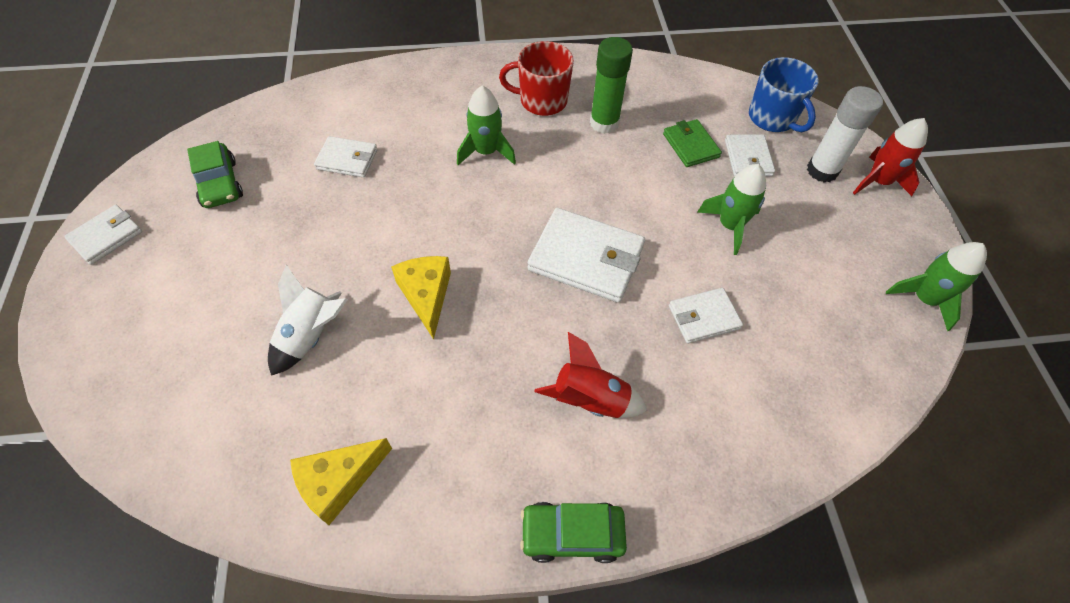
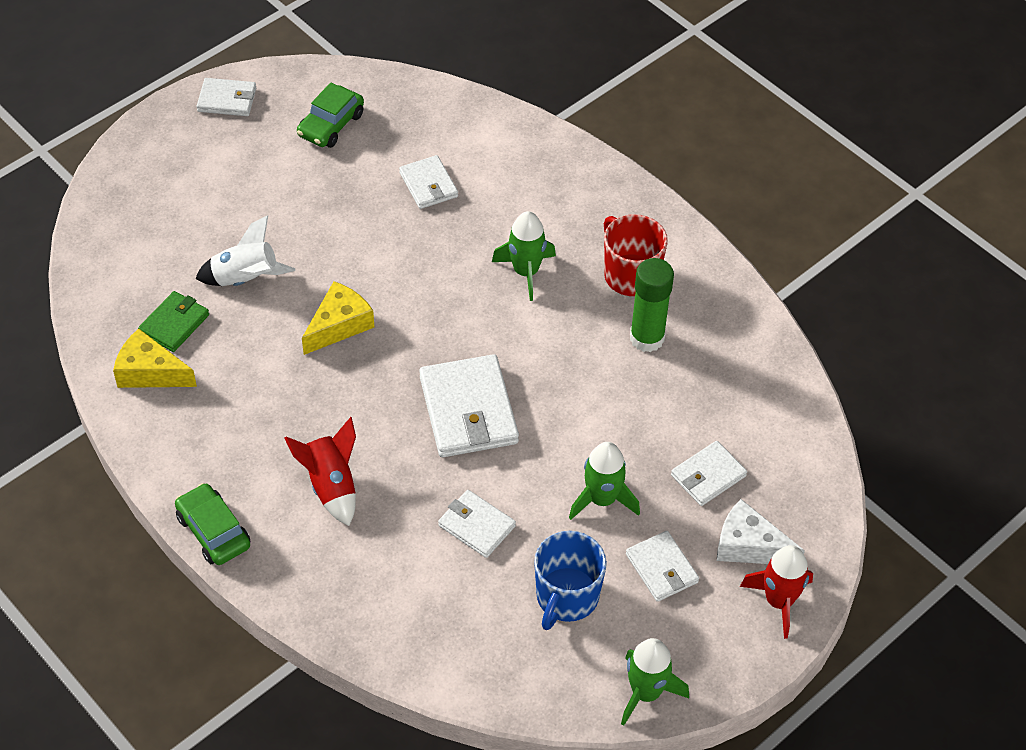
camera: 55 degrees right, 5 degrees down
(690, 145) = (681, 421): green wallet -> green wallet (174, 324)
(772, 118) = (789, 472): blue mug -> blue mug (566, 597)
(814, 227) = (661, 568): none -> white wallet
(822, 171) = (749, 546): white glue stick -> white cheese

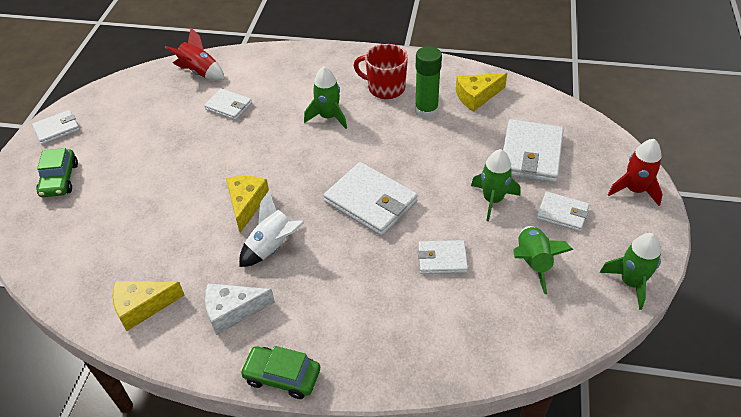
camera: 35 degrees left, 5 degrees down
(174, 324) = (133, 268): green wallet -> none
(246, 279) = (160, 215): white rocket -> white rocket (273, 247)
(331, 125) = (138, 108): green car -> green car (59, 180)
(331, 485) = (332, 295): red rocket -> red rocket (200, 72)
(566, 597) = (533, 262): blue mug -> green rocket
(708, 476) = (530, 154): white wallet -> white wallet, size x1.73
(729, 358) = (476, 96): none -> yellow cheese
(749, 546) = (589, 174): white cheese -> white cheese (232, 311)

